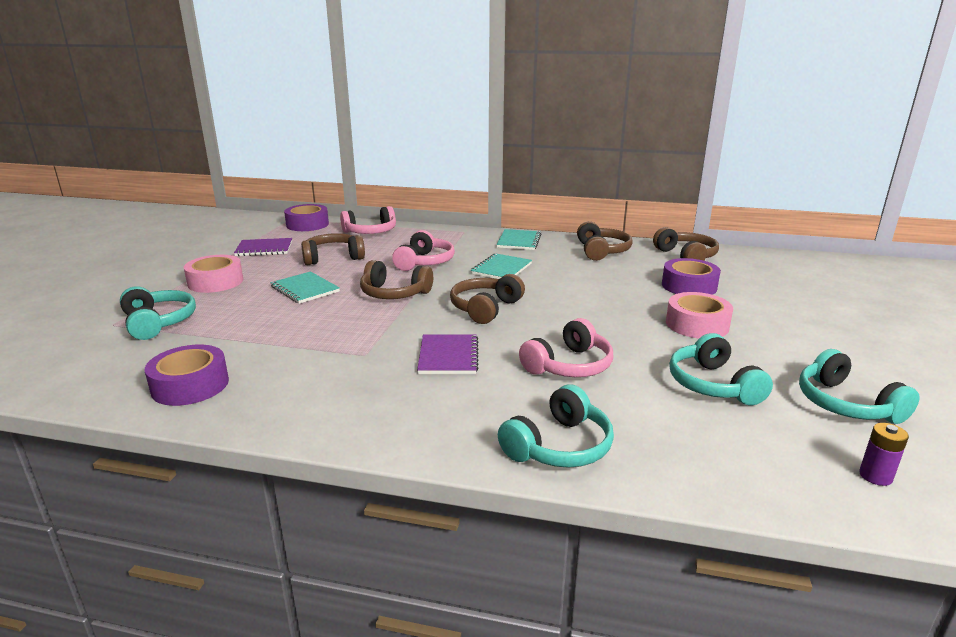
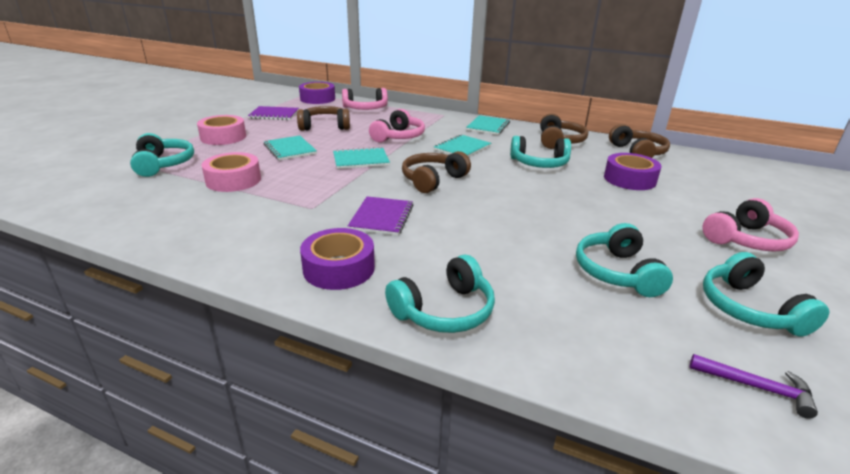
camera: 10 degrees right, 5 degrees up
(190, 385) = (160, 217): purple tape -> purple tape (339, 268)
(394, 293) = (361, 160): brown headphones -> turquoise notebook
(569, 365) = (486, 238): pink headphones -> pink headphones (746, 240)
(591, 278) = (539, 163): none -> turquoise headphones
(697, 324) = (623, 215): pink tape -> pink tape (233, 180)
(875, 476) = (756, 387): purple battery -> purple hammer

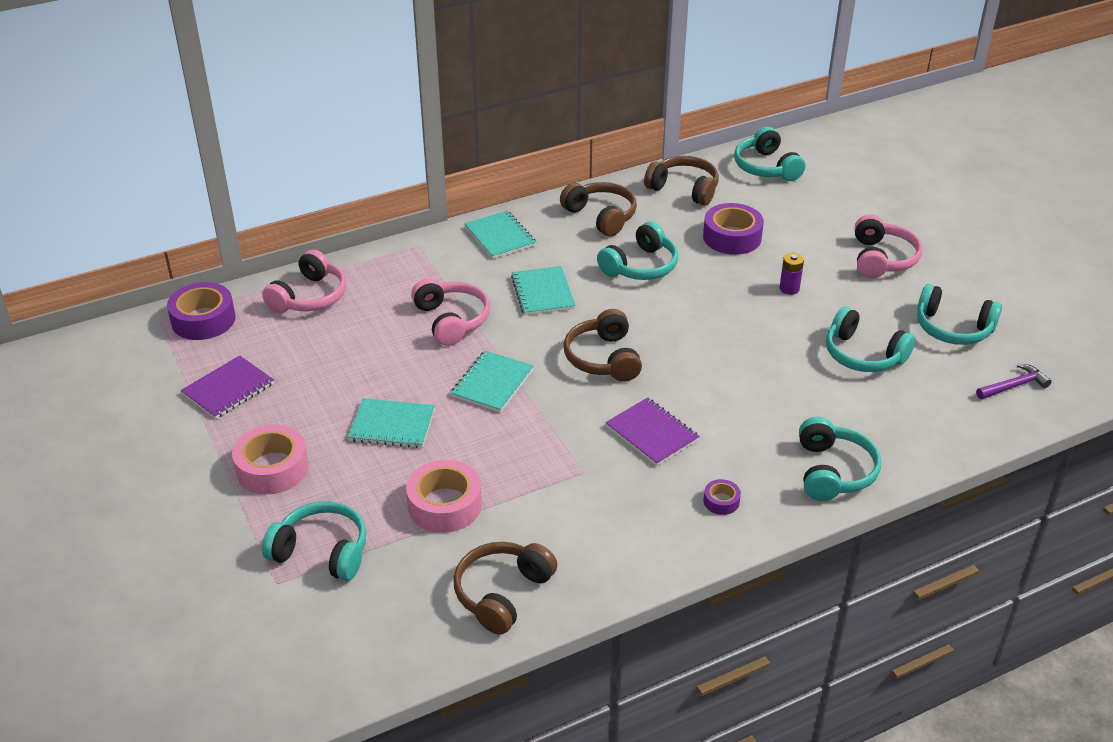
camera: 50 degrees left, 10 degrees up
(325, 126) = (340, 363): brown headphones -> brown headphones (502, 593)
(339, 268) = (721, 501): purple tape -> purple tape, size x0.49
(624, 215) = (789, 288): none -> purple battery
(723, 167) = (766, 167): none -> turquoise headphones

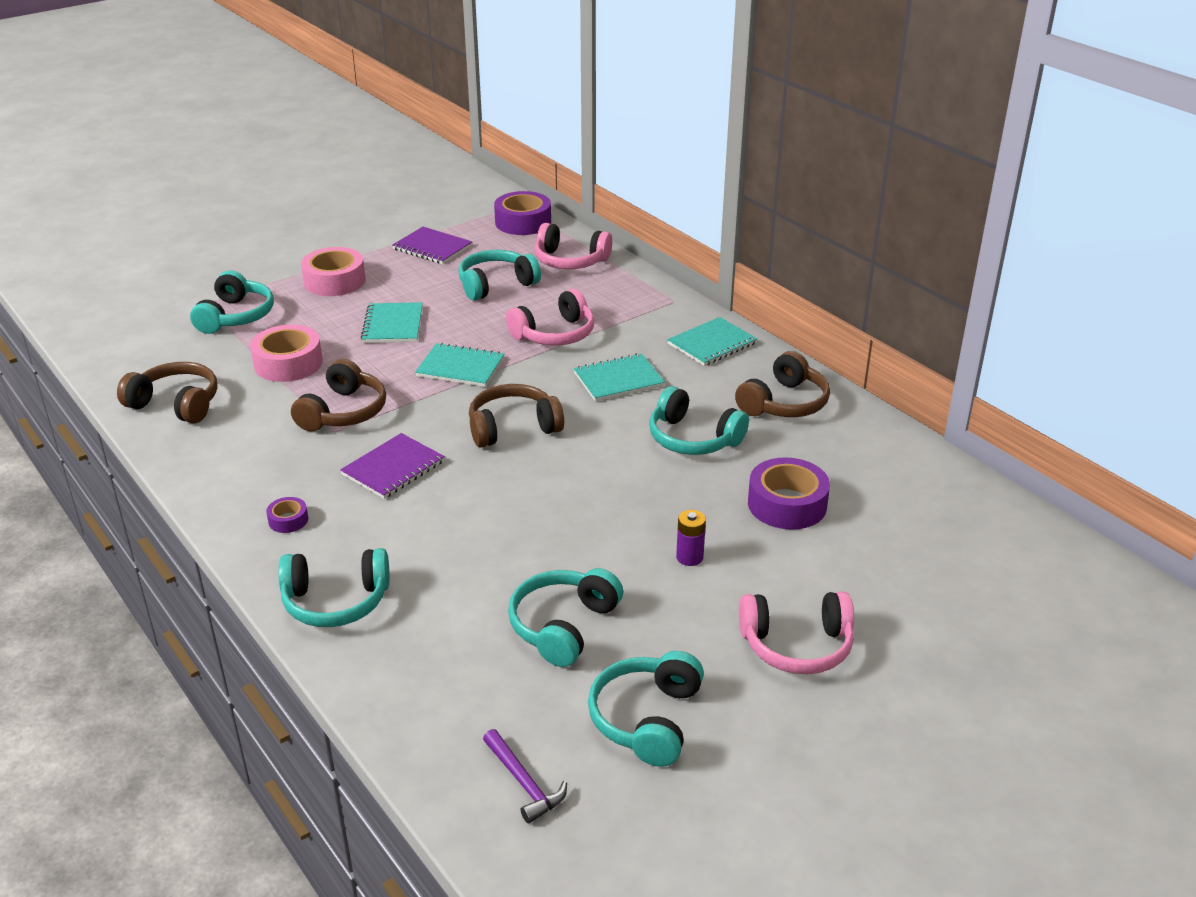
camera: 80 degrees right, 5 degrees down
(684, 189) = (880, 459): brown headphones -> brown headphones (343, 412)
(766, 167) = (981, 527): turquoise headphones -> turquoise headphones (496, 285)

